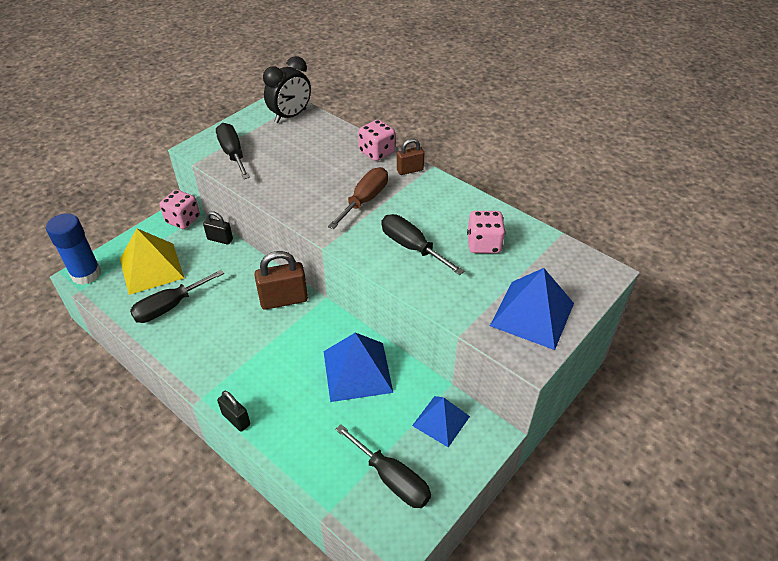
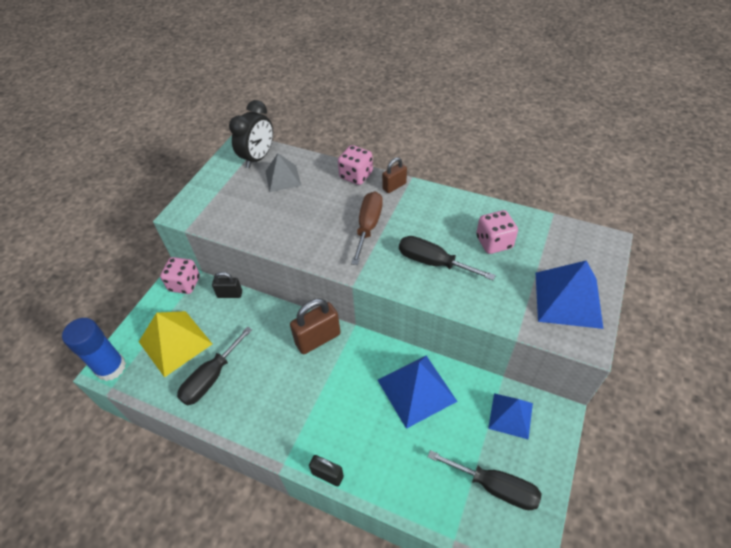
camera: 15 degrees left, 5 degrees up
(233, 154) = (220, 210): black screwdriver -> none
(305, 139) = (283, 178): none -> grey pyramid

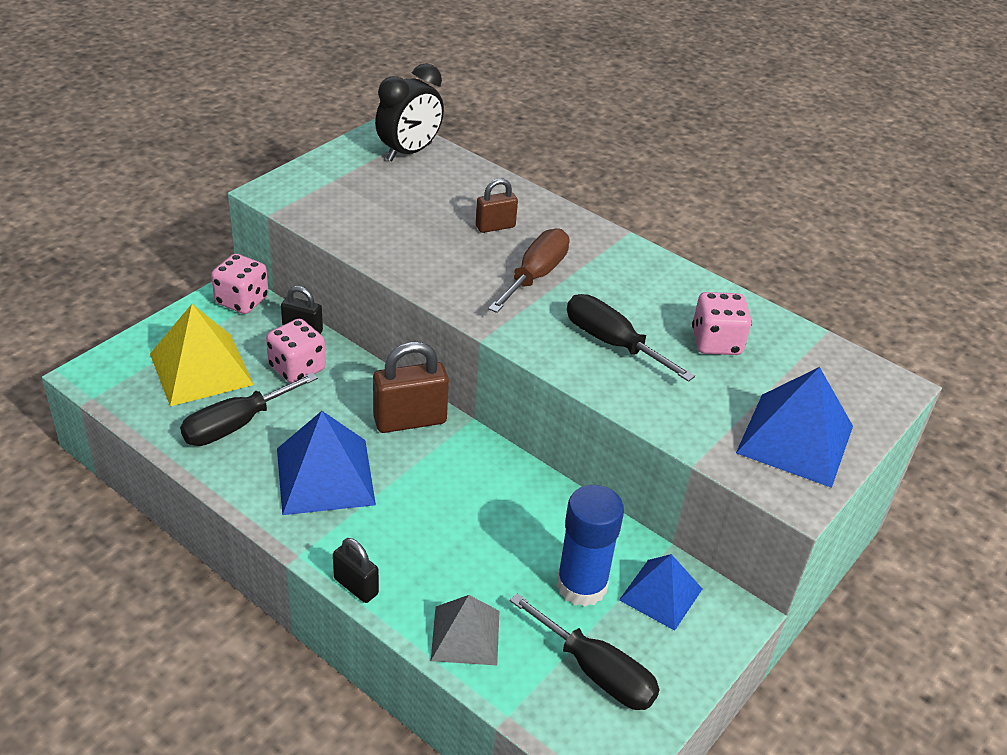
camera: 10 degrees right, 10 degrees down
(111, 367) = (100, 374): blue glue stick -> blue glue stick (581, 585)
(283, 178) = (435, 186): grey pyramid -> grey pyramid (465, 635)
(356, 175) = (545, 209): pink dice -> pink dice (297, 368)
(394, 186) = (597, 236): brown padlock -> brown padlock (495, 226)
(416, 390) = (531, 523): blue pyramid -> blue pyramid (325, 476)

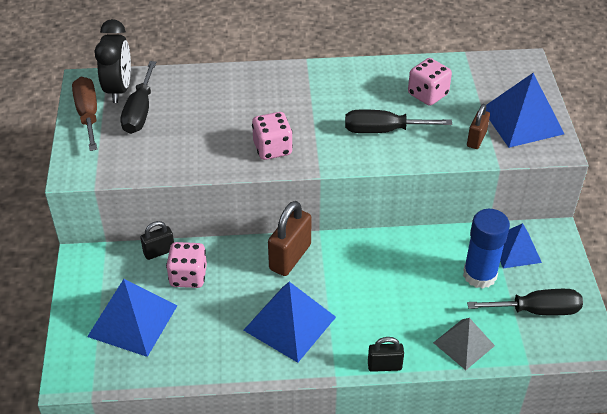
camera: 40 degrees left, 5 degrees up
(201, 369) = (133, 320): yellow pyramid -> blue pyramid
(236, 425) = (202, 336): black screwdriver -> black screwdriver (140, 112)
(242, 301) = (95, 261): pink dice -> pink dice (272, 148)
(495, 226) = (235, 104): brown padlock -> brown padlock (476, 139)
(535, 275) = (296, 119): brown screwdriver -> brown screwdriver (88, 114)

